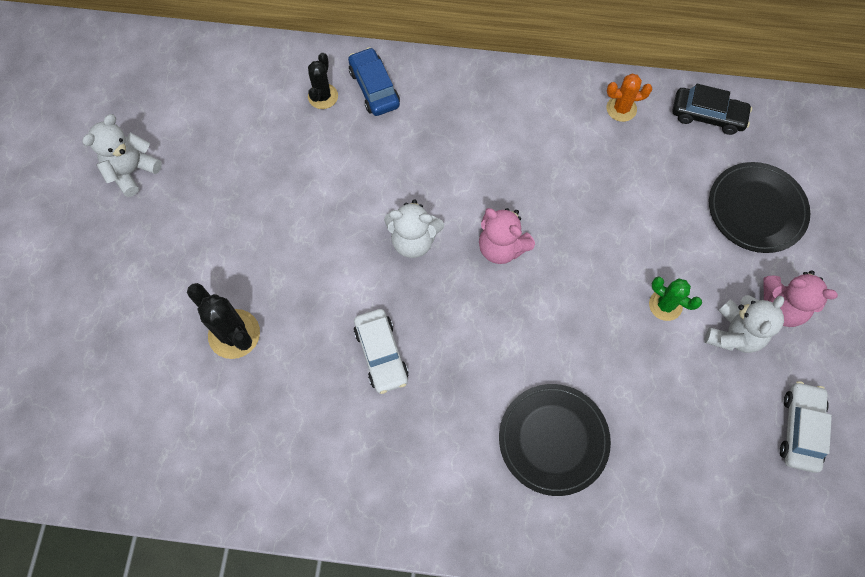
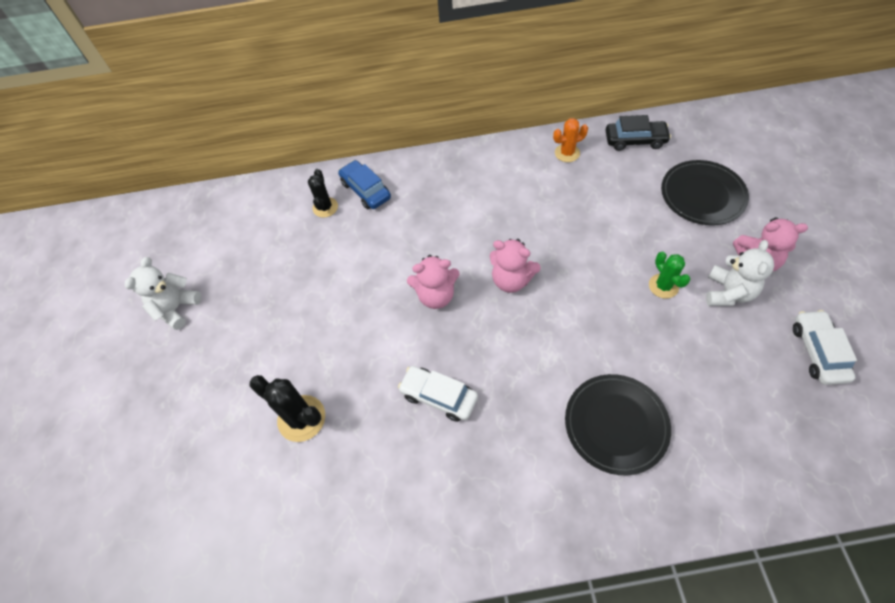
camera: 10 degrees left, 10 degrees down
(381, 354) = (439, 396): white car -> white car turned 150 degrees clockwise
(413, 240) = (436, 295): white teddy bear -> pink teddy bear
(665, 305) = (663, 286): green cactus -> green cactus turned 45 degrees clockwise

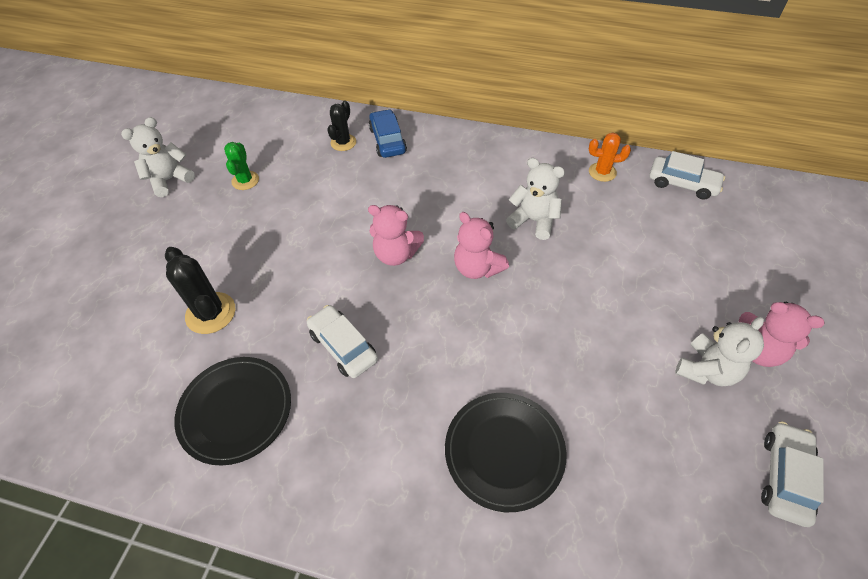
camera: 20 degrees right, 5 degrees down
(534, 219) = (533, 221): none -> white teddy bear
(635, 140) = (682, 184): black car -> white car
(663, 286) = (635, 334): green cactus -> green cactus (245, 180)
(702, 195) = (730, 261): black plate -> black plate (235, 411)

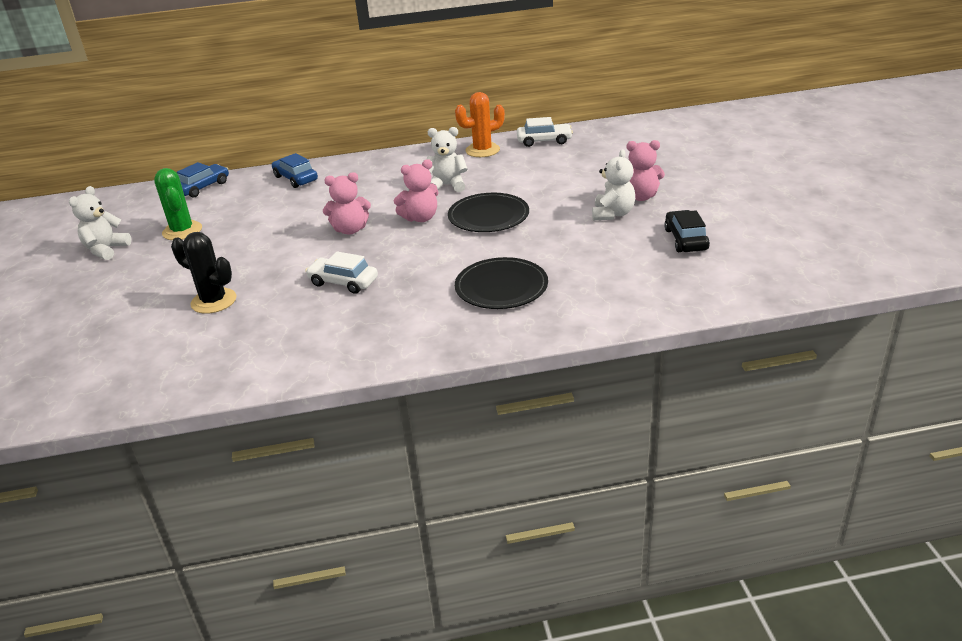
camera: 25 degrees left, 20 degrees down
(235, 411) = (279, 336): black plate -> black plate (488, 216)
(245, 180) = (182, 231): green cactus -> green cactus, size x1.52
(298, 118) = (202, 187): none -> blue car
(343, 142) = (256, 189): black cactus -> none
(477, 268) = (420, 218): pink teddy bear -> pink teddy bear turned 45 degrees counterclockwise
(602, 172) = (482, 150): orange cactus -> orange cactus, size x1.52
(784, 477) = (686, 239): white car -> black car

